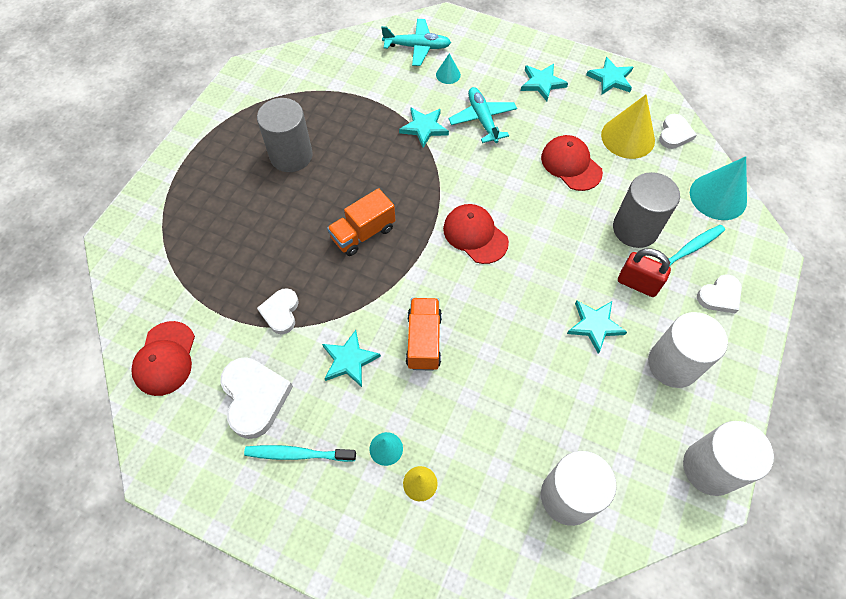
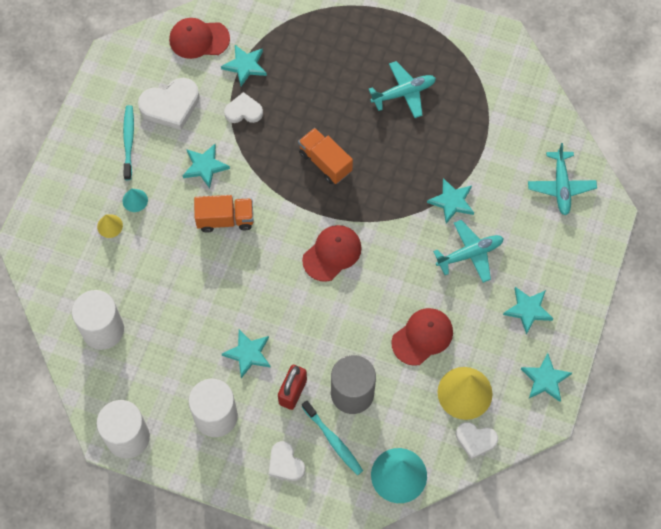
camera: 85 degrees right, 5 degrees up
(218, 307) = (245, 66): none -> turquoise star
(291, 156) = (404, 93): grey cylinder -> turquoise plane
(448, 74) = (526, 218): turquoise cone -> none

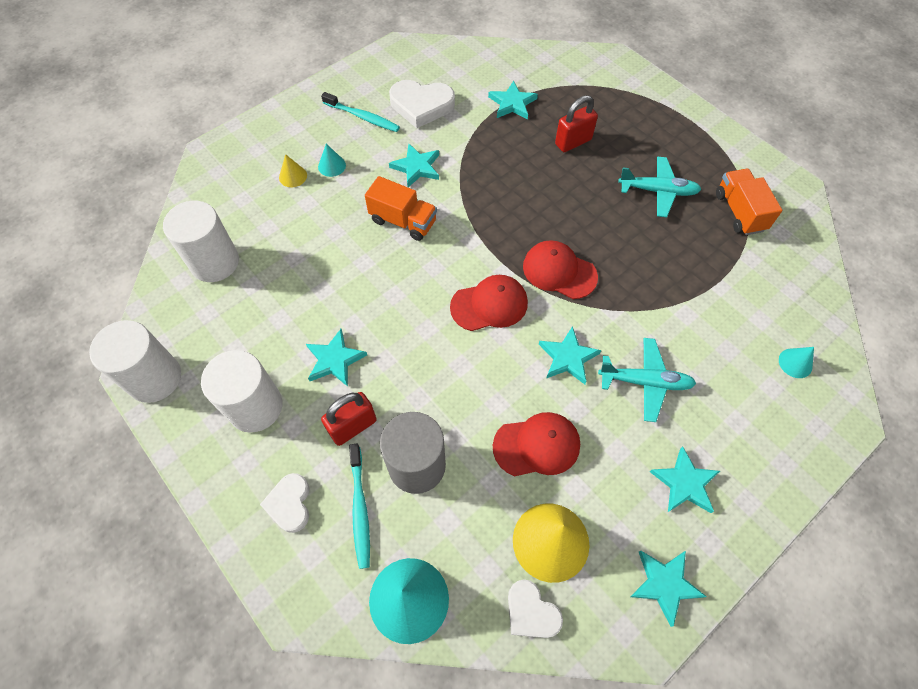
camera: 30 degrees right, 5 degrees down
(128, 141) = (362, 117): turquoise toothbrush -> turquoise toothbrush turned 90 degrees clockwise
(199, 39) = (484, 66): red cap -> red cap (559, 271)
(243, 111) = (485, 138): white heart -> none
(315, 79) = (573, 142): none -> red padlock
(325, 162) = (537, 216): orange truck -> orange truck (739, 212)
(452, 202) = (653, 317): turquoise star -> turquoise star (568, 357)
(561, 187) = (795, 363): turquoise plane -> turquoise cone

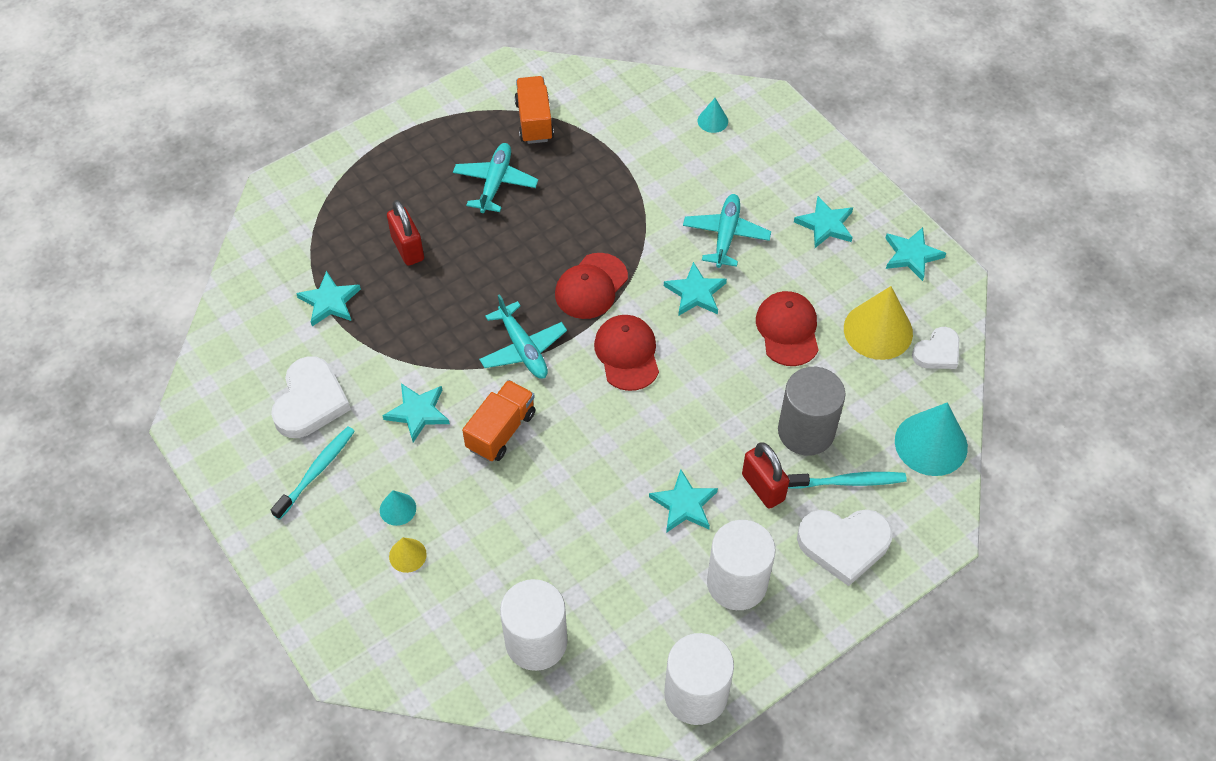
camera: 85 degrees left, 5 degrees down
(290, 504) = (844, 545): white heart -> white heart, size x1.62
(485, 228) = (523, 349): none -> turquoise plane
(739, 212) = (534, 121): orange truck -> orange truck turned 90 degrees clockwise

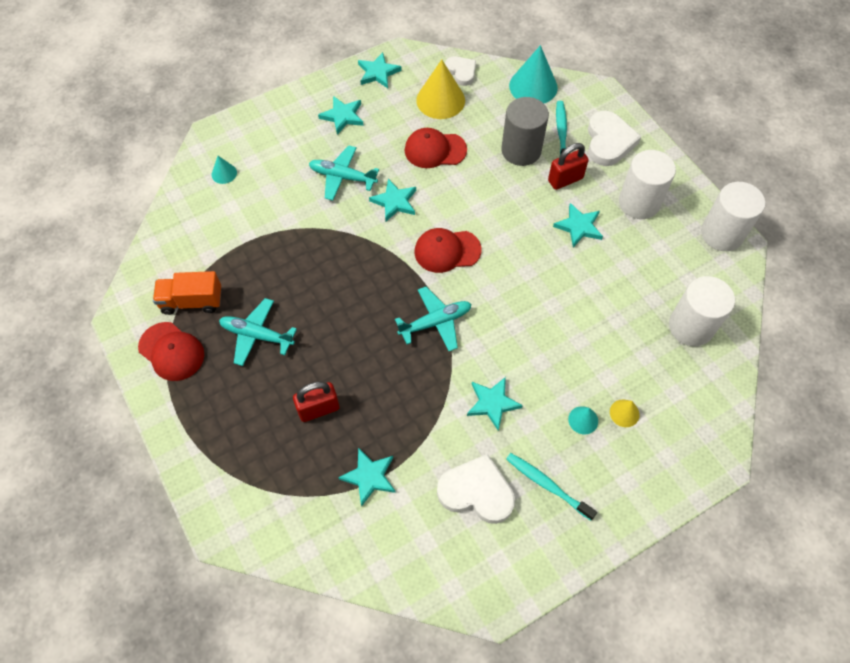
camera: 85 degrees left, 5 degrees up
(501, 430) = (512, 342): orange truck -> none
(591, 286) = (379, 270): red cap -> red cap (171, 351)

